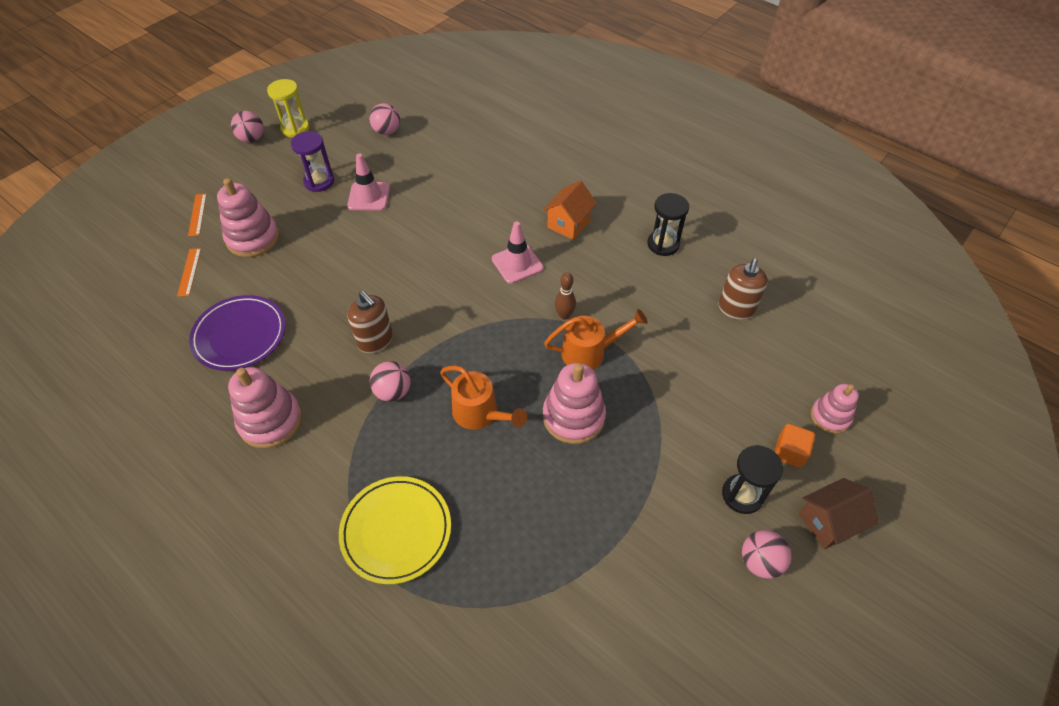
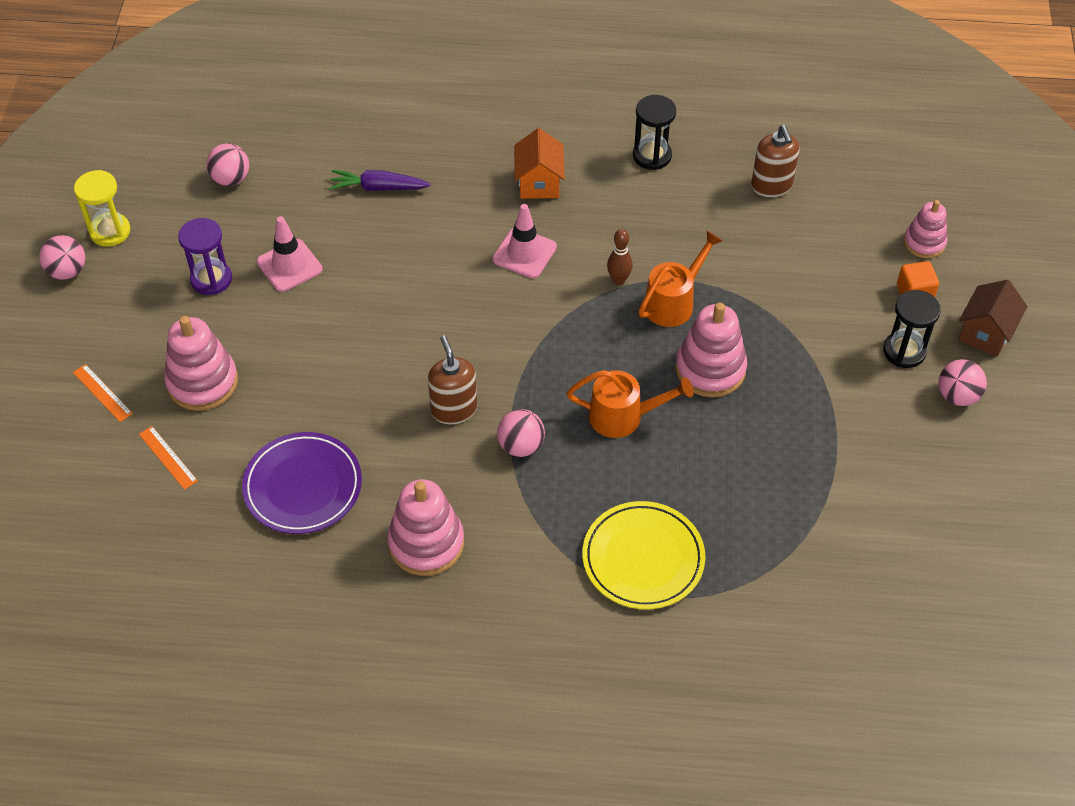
camera: 35 degrees left, 0 degrees up
(375, 340) = (454, 409): brown soap dispenser -> brown soap dispenser turned 120 degrees counterclockwise
(465, 177) = (378, 188): none -> purple carrot

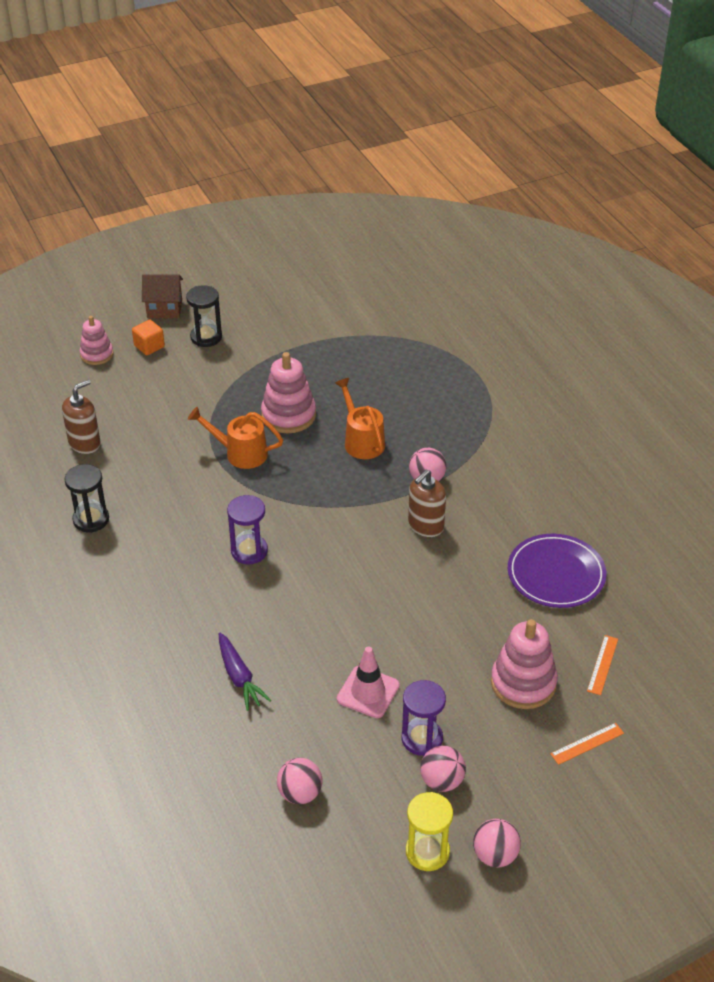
camera: 120 degrees left, 10 degrees down
(102, 393) = (587, 743): orange ruler -> orange ruler turned 45 degrees clockwise
(426, 543) = (540, 492): pink stacking toy -> none
(524, 253) = (249, 551): pink traffic cone -> purple hourglass
(539, 183) = (165, 574): orange house -> none
(618, 280) = (239, 489): brown bowling pin -> none
(643, 558) = (461, 393): yellow plate -> none
(957, 396) = (228, 307): pink ball -> pink ball (442, 781)

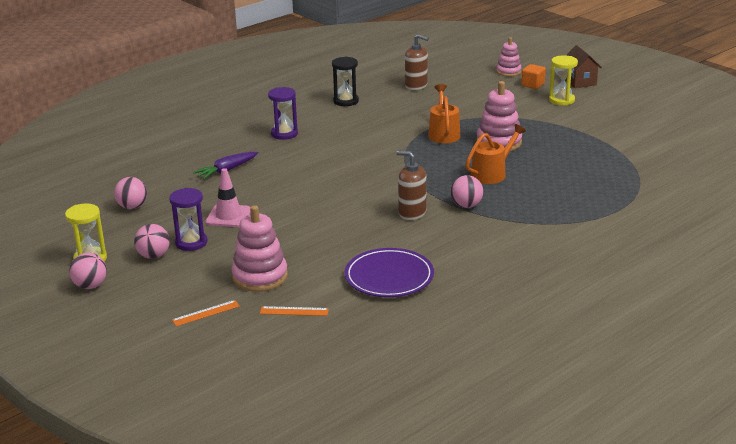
camera: 75 degrees right, 15 degrees down
(206, 337) = (561, 100): black hourglass -> yellow hourglass
(249, 551) = (345, 153): purple hourglass -> purple hourglass (284, 134)
(587, 743) = (206, 313): orange ruler -> orange ruler turned 75 degrees counterclockwise

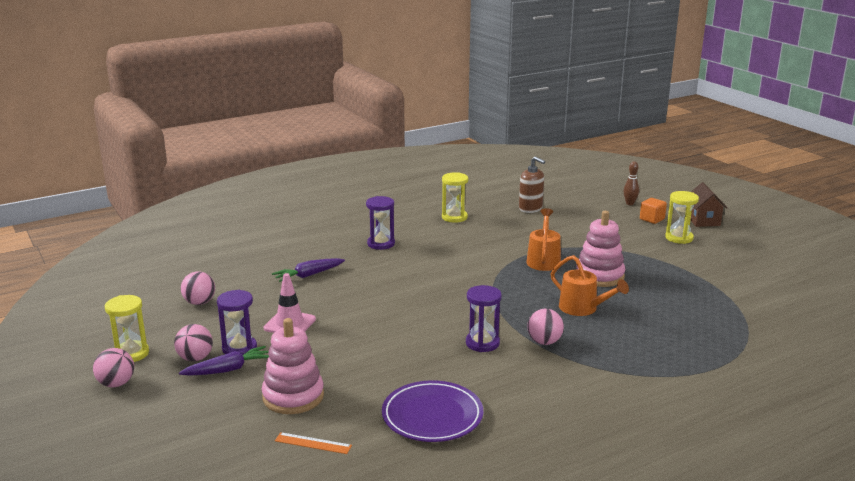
camera: 10 degrees right, 5 degrees down
(189, 262) = (228, 369): none -> purple carrot
(206, 313) = (218, 432): orange ruler -> none
(346, 101) = (454, 217): black hourglass -> yellow hourglass
(412, 213) = (482, 343): brown soap dispenser -> purple hourglass
(492, 173) = (583, 309): orange watering can -> orange watering can turned 75 degrees clockwise
(508, 72) = (630, 203): pink stacking toy -> brown bowling pin

